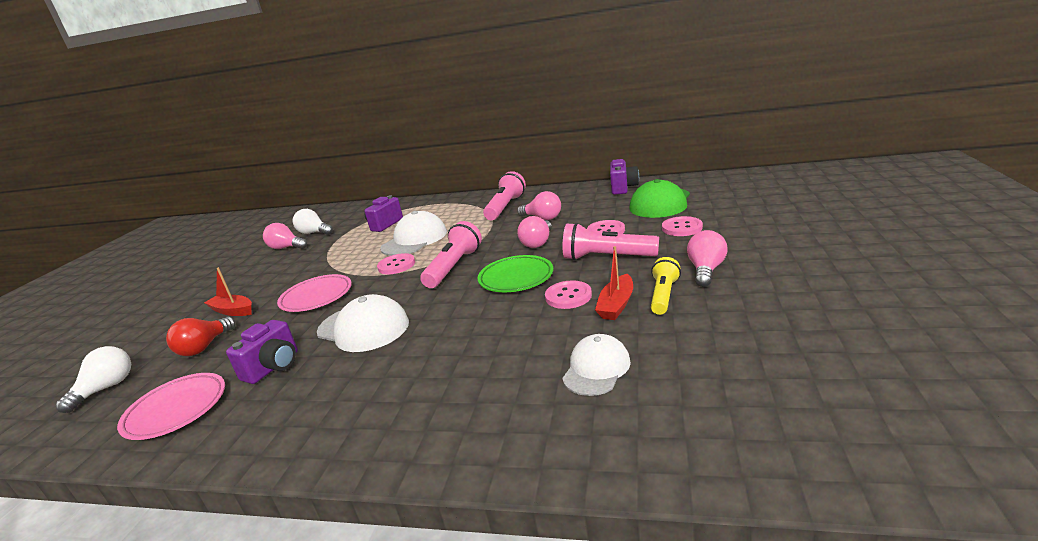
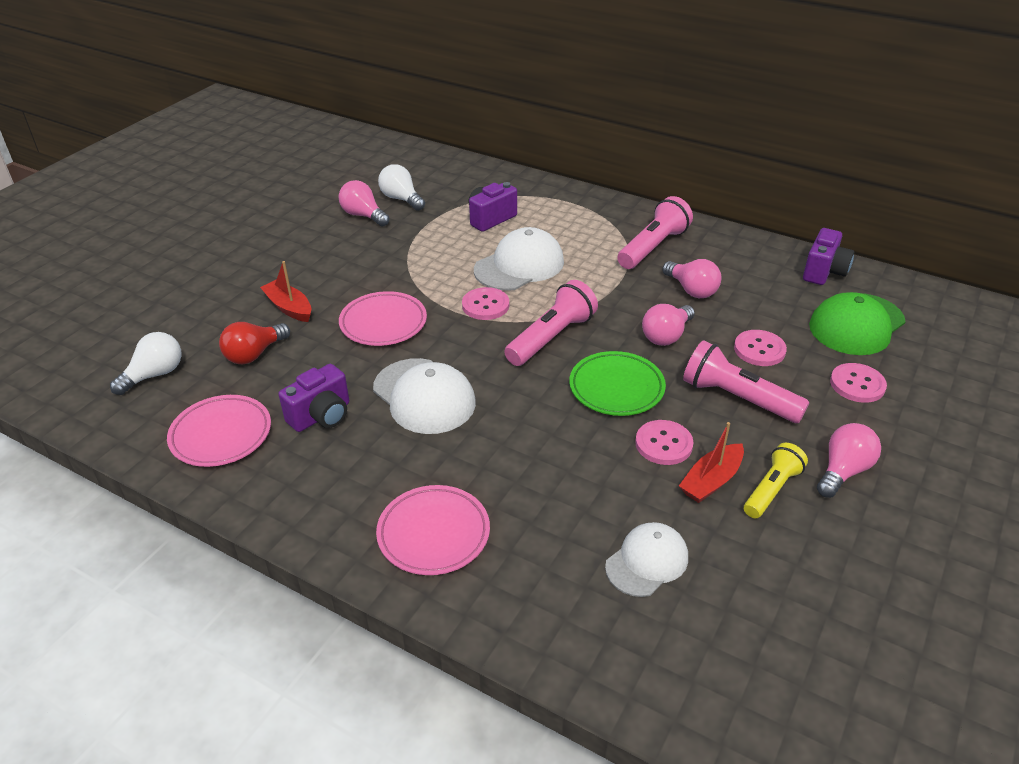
camera: 15 degrees right, 15 degrees up
(401, 413) = (433, 534): none -> pink plate

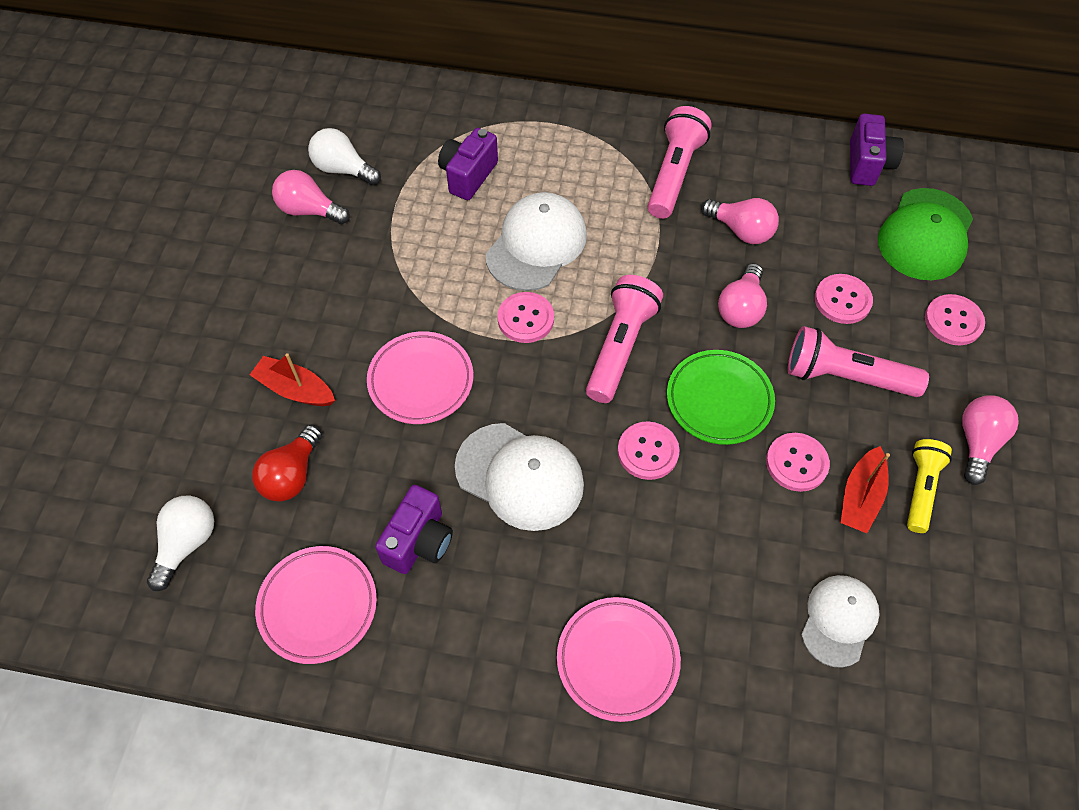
camera: 20 degrees left, 20 degrees up
(537, 406) = (648, 451): none -> pink button

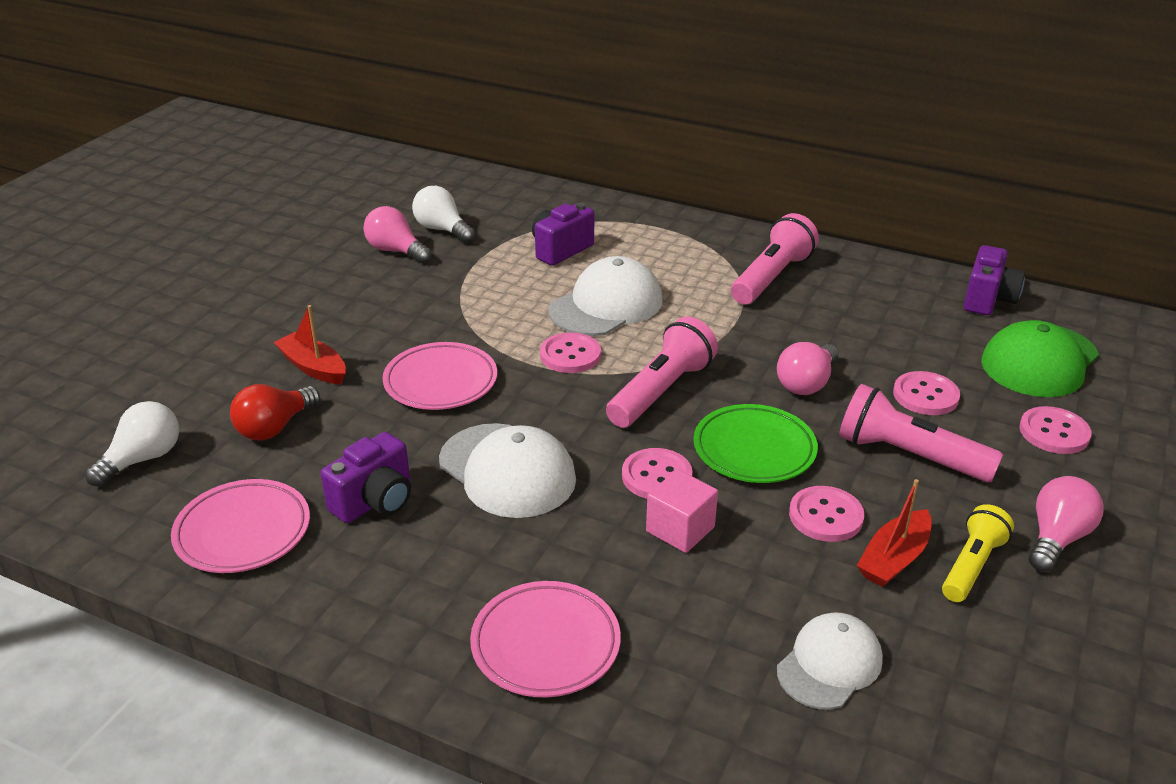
camera: 15 degrees right, 25 degrees down
(685, 508) = (680, 529): none -> pink cube
(741, 230) = (828, 327): pink light bulb -> none

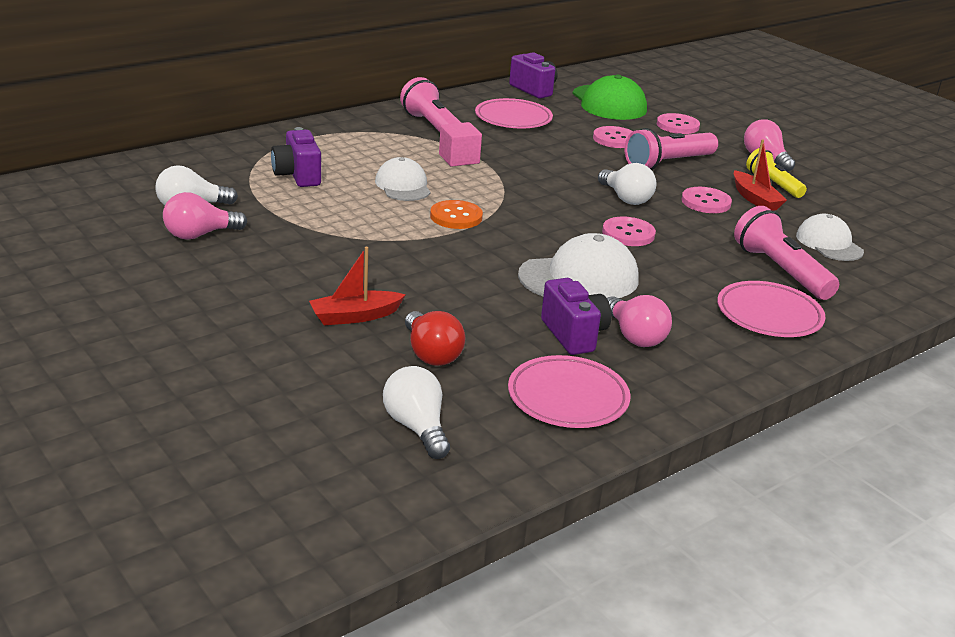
camera: 65 degrees left, 5 degrees down
(440, 382) = (439, 271): pink plate -> pink plate (513, 119)
(570, 355) = (456, 216): pink button -> orange button
(606, 305) = (403, 185): white cap -> white cap, size x0.66
(661, 391) = (535, 203): pink flashlight -> pink flashlight (780, 271)
(680, 529) = (687, 244): pink cube -> pink cube (459, 159)
(754, 449) = (626, 198): green plate -> white light bulb
(806, 383) = (570, 162): pink light bulb -> pink light bulb (634, 336)

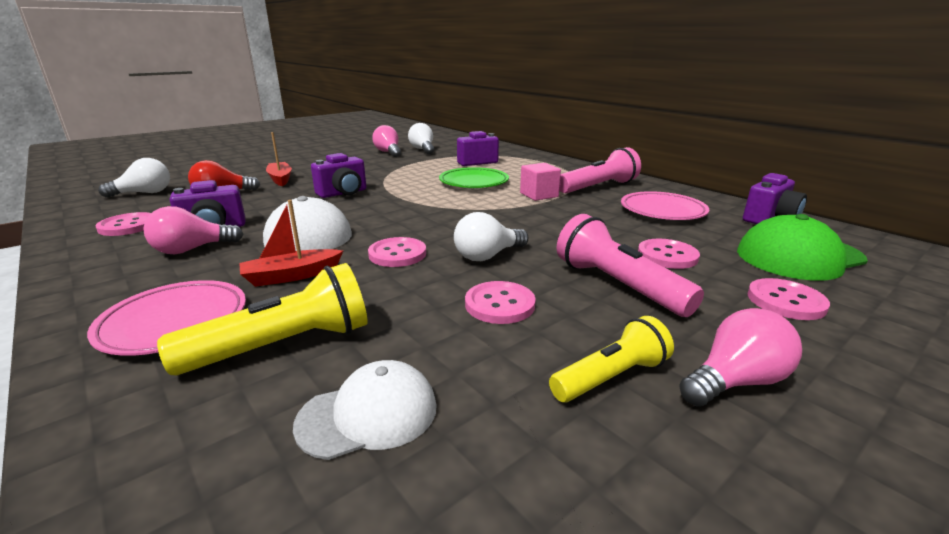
camera: 90 degrees right, 5 degrees down
(403, 185) = (474, 182): white cap -> green plate
(438, 264) = (343, 193): none -> purple camera
(456, 216) = (423, 196): orange button -> none
(568, 398) = (128, 226): pink plate -> pink button
(755, 199) = (531, 349): red boat -> red boat (291, 276)
(780, 271) = (283, 345): pink flashlight -> yellow flashlight

